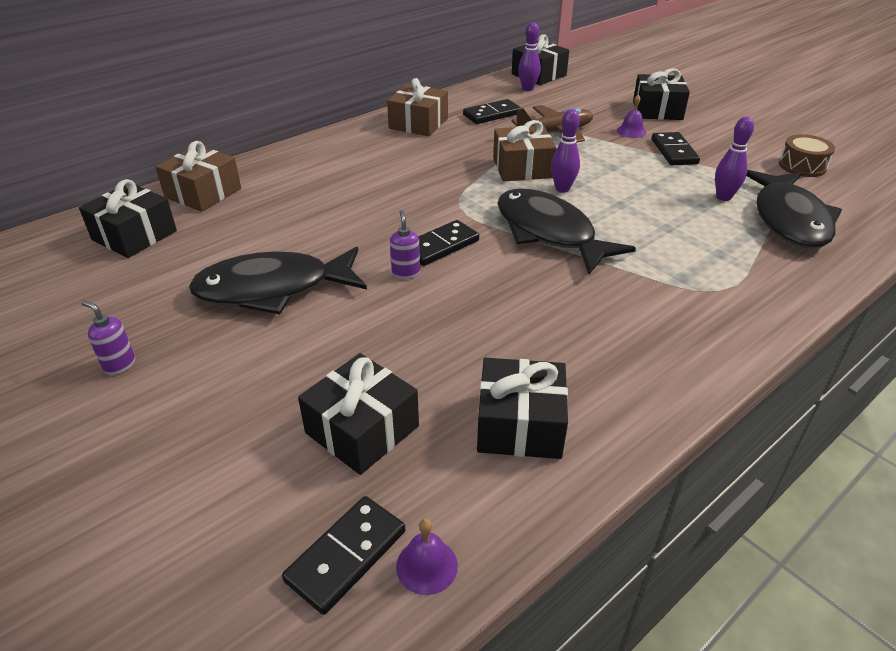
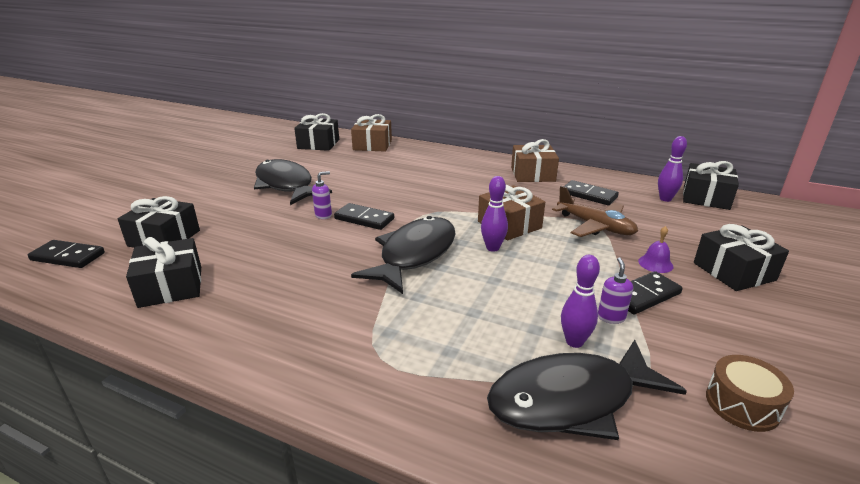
camera: 65 degrees right, 10 degrees down
(119, 365) = (209, 172): purple soap dispenser -> purple soap dispenser (611, 317)
(427, 566) = (55, 280): purple bell -> none

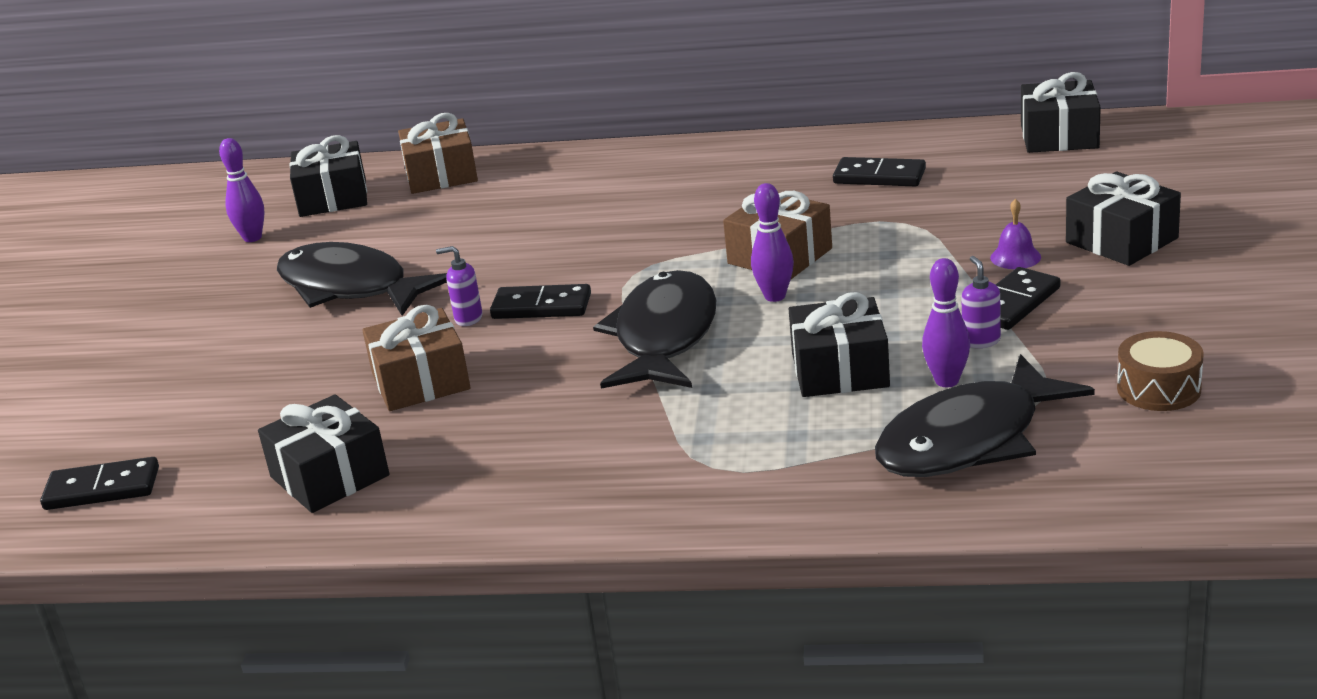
camera: 15 degrees left, 0 degrees up
(164, 238) = (233, 421): black gift -> black gift (840, 370)
(323, 215) = (468, 318): purple soap dispenser -> purple soap dispenser turned 120 degrees counterclockwise
(532, 174) = (770, 162): brown gift -> brown gift (421, 381)
(595, 226) = (910, 225): brown plane -> none
(665, 199) = (999, 154): purple bowling pin -> purple bowling pin (252, 238)

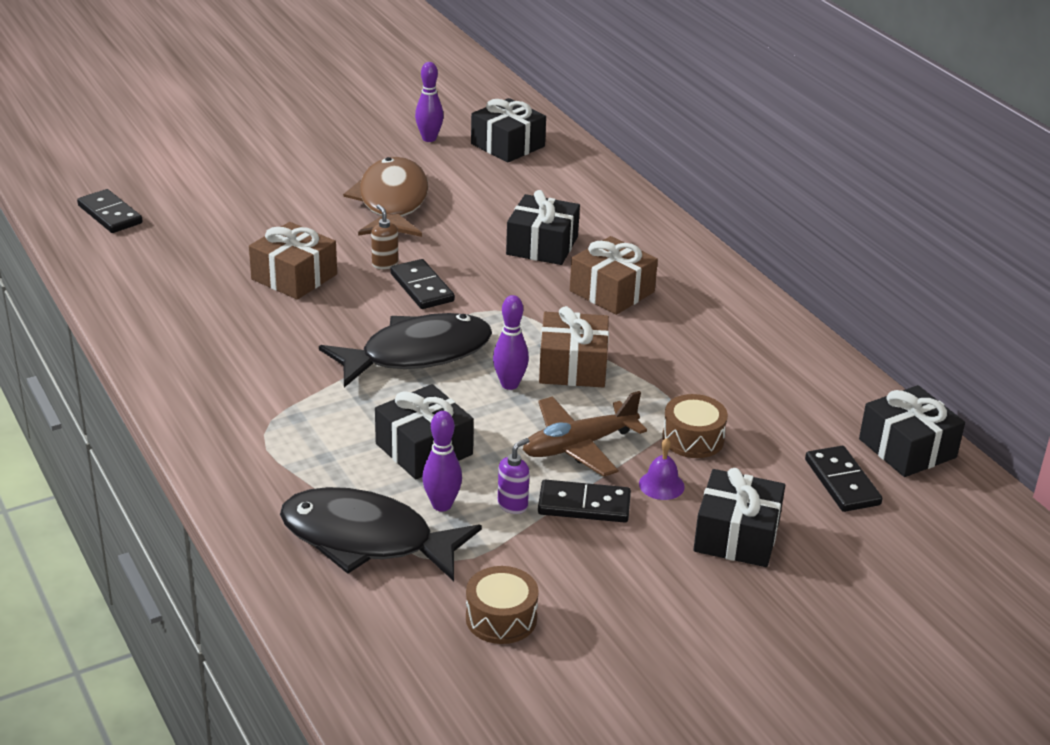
camera: 50 degrees right, 5 degrees up
(329, 476) = (166, 287): black gift -> black gift (542, 245)
(350, 288) = (392, 202): black fish -> brown fish
(441, 175) = (576, 174): brown gift -> brown gift (612, 291)
(468, 318) = (385, 264): purple soap dispenser -> brown soap dispenser
(879, 176) = (745, 373): black domino -> black domino (842, 482)
(915, 284) = (578, 446): none -> brown plane
(957, 225) = (693, 439): none -> brown drum

